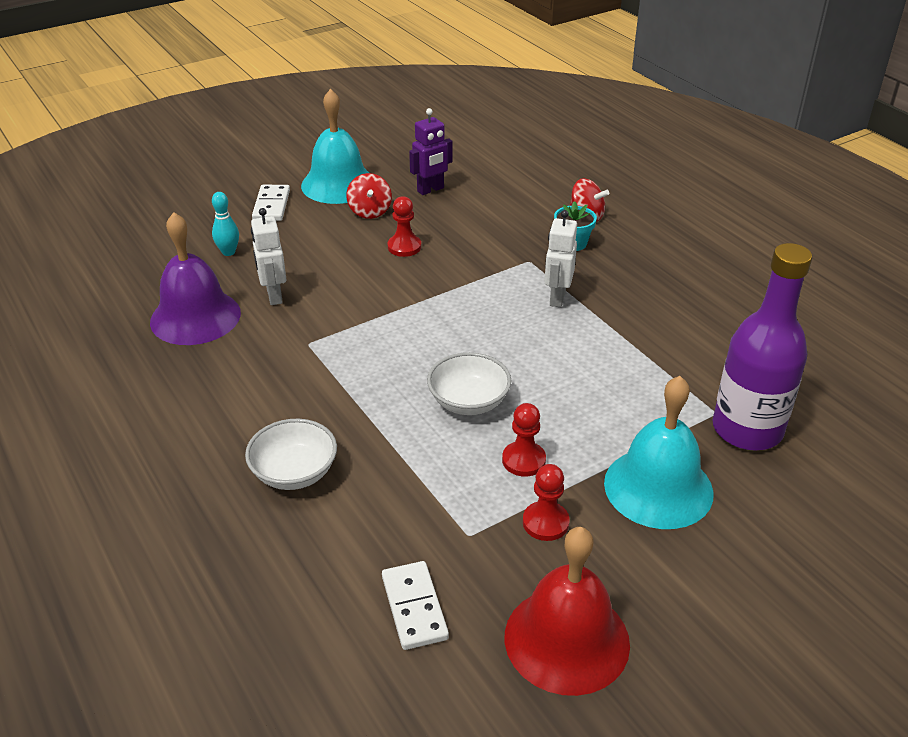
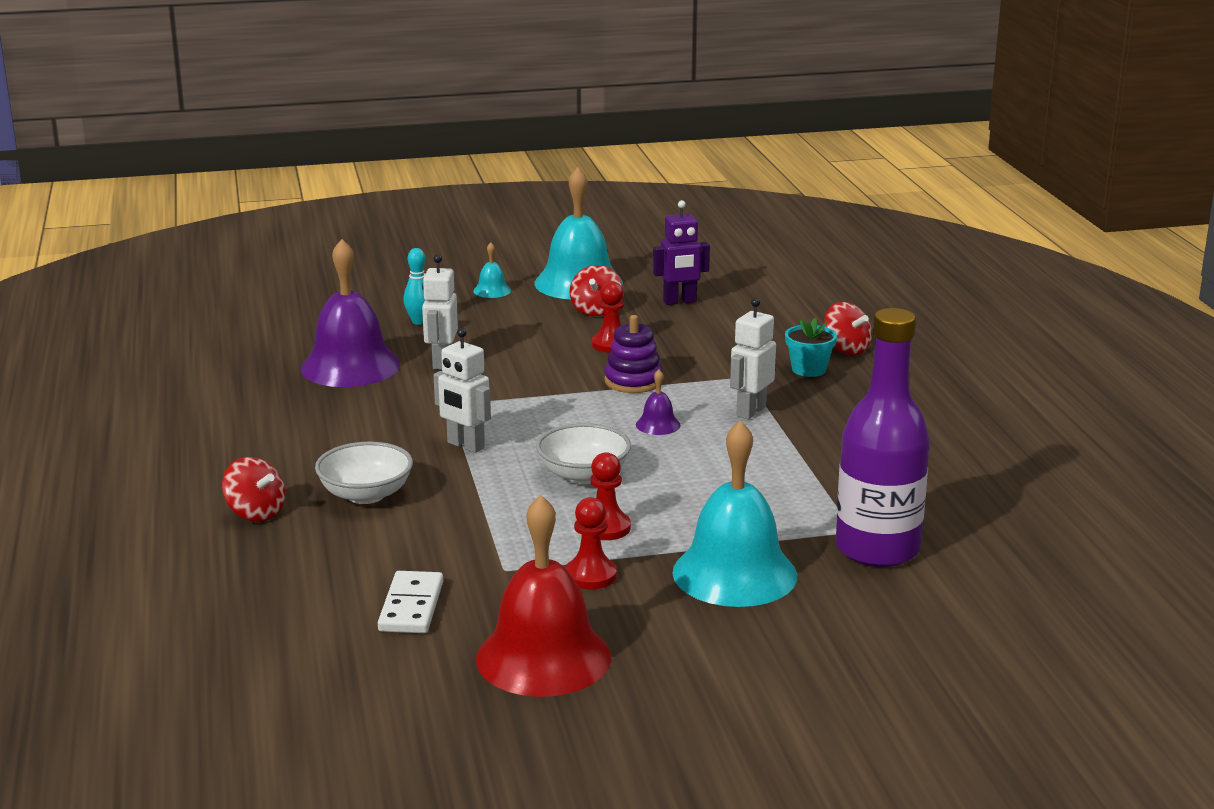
camera: 20 degrees right, 15 degrees down
(204, 523) = (255, 513): none -> red spinning top
(271, 205) = (492, 290): white domino -> turquoise bell
(349, 390) = (465, 445): none -> white robot
(445, 284) = (633, 381): none -> purple stacking toy
(494, 329) = (658, 425): none -> purple bell

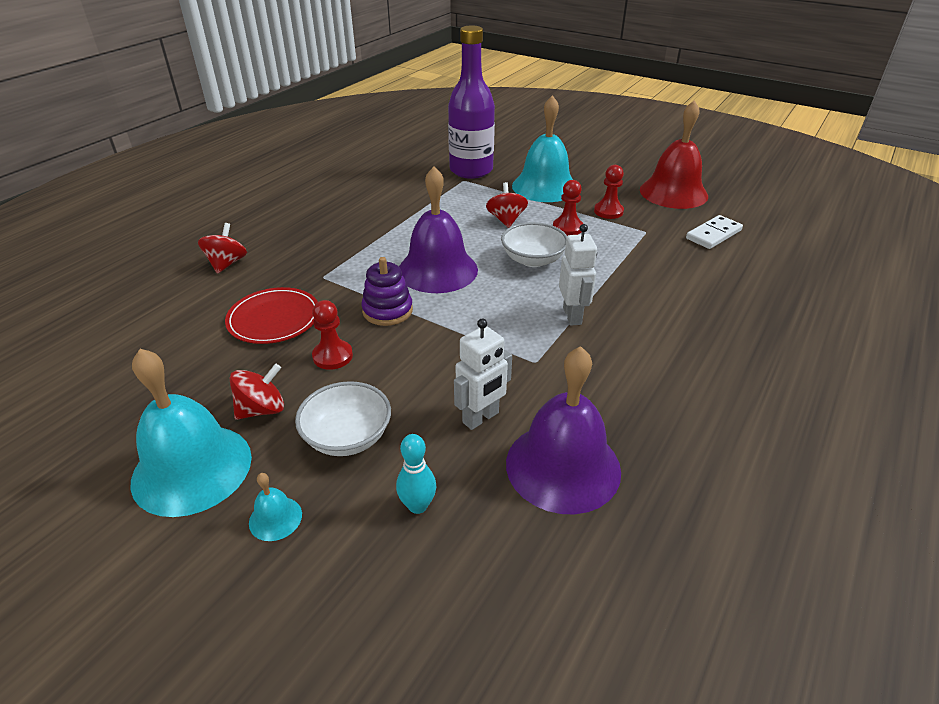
camera: 135 degrees left, 15 degrees up
(255, 513) = (767, 332): red spinning top -> red spinning top (506, 220)
(366, 494) = (679, 310): white bowl -> white bowl (347, 437)
(658, 425) = (437, 270): purple bell -> purple bell, size x2.37
(680, 302) = (192, 376): purple robot -> none
(707, 341) = (274, 319): none -> red plate
(750, 411) = (374, 252): white robot -> none
(809, 369) = (281, 261): turquoise flower pot -> none

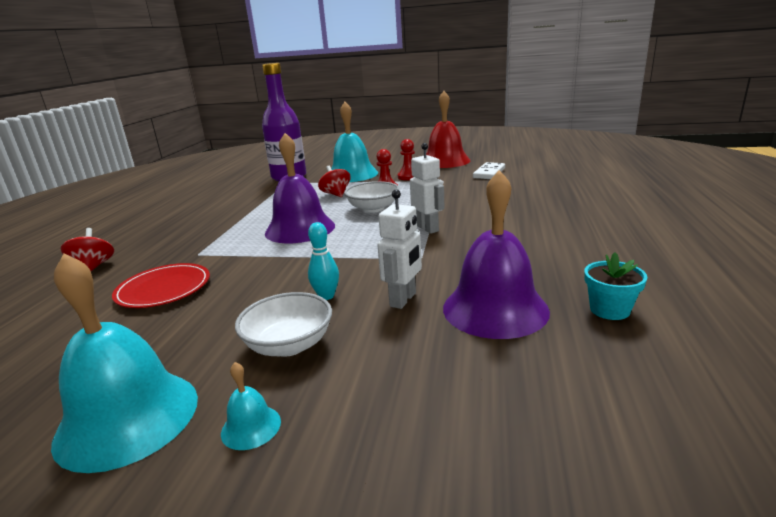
camera: 20 degrees left, 15 degrees down
(262, 409) = (186, 351): red spinning top -> none
(332, 356) = (239, 298): red pawn -> none
(387, 311) = (272, 259): purple stacking toy -> none
(417, 505) = (392, 371): turquoise bowling pin -> turquoise bowling pin (326, 296)
(681, 515) = (609, 310): none -> turquoise flower pot

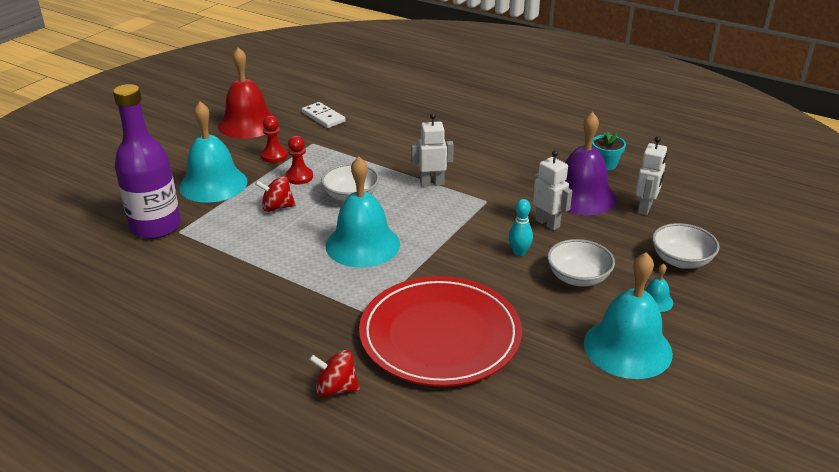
camera: 70 degrees left, 10 degrees up
(164, 289) = (440, 335): red plate -> red plate, size x1.83
(300, 229) = (362, 244): purple bell -> turquoise bell
(384, 439) = (681, 260): none -> white bowl
(519, 369) = (645, 208): none -> white robot

